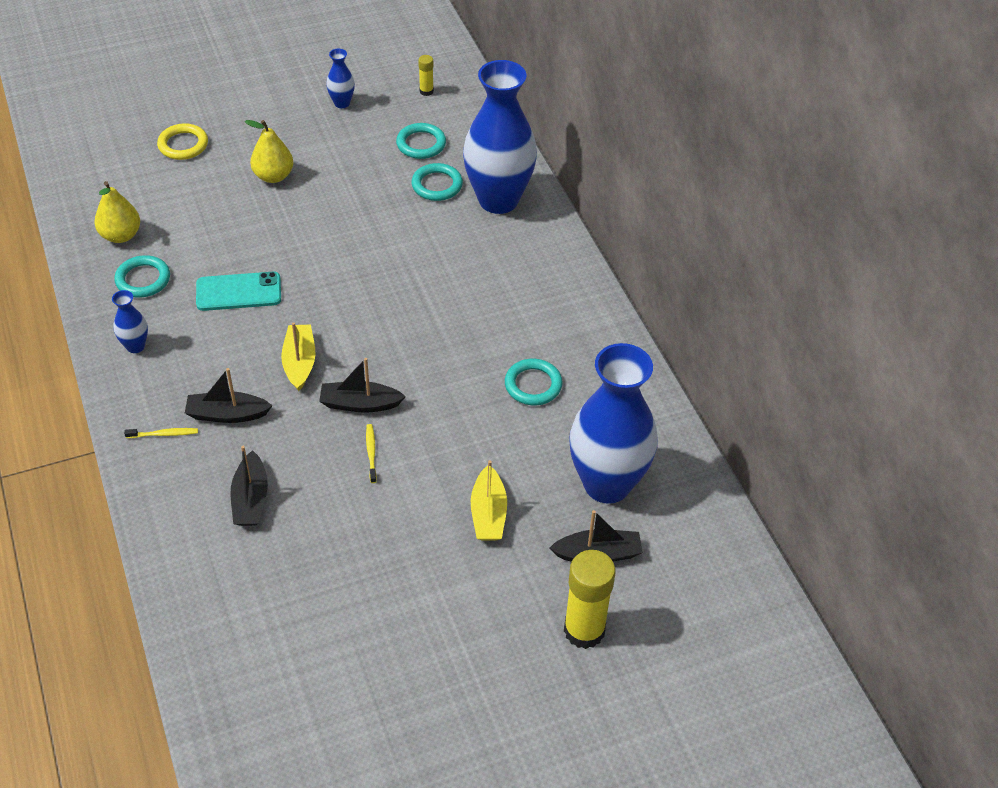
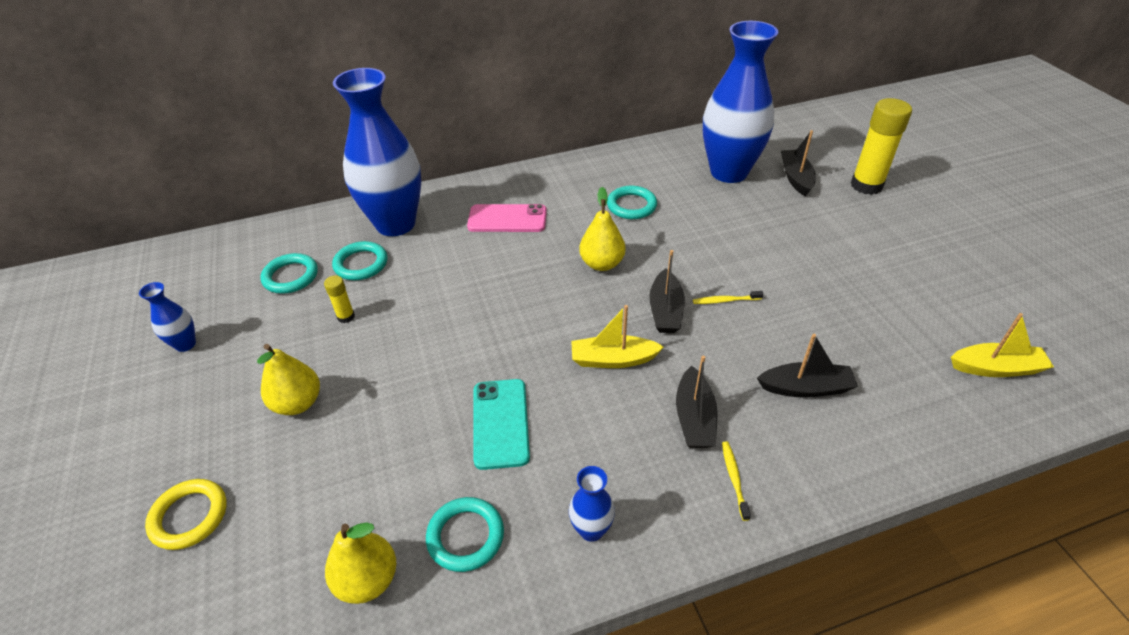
camera: 85 degrees left, 5 degrees down
(426, 91) = (202, 274): yellow glue stick -> yellow glue stick (346, 317)
(432, 357) = (602, 264): none -> yellow pear
(488, 513) = (774, 230): yellow boat -> yellow boat (996, 368)
(507, 282) = (507, 219): none -> pink phone

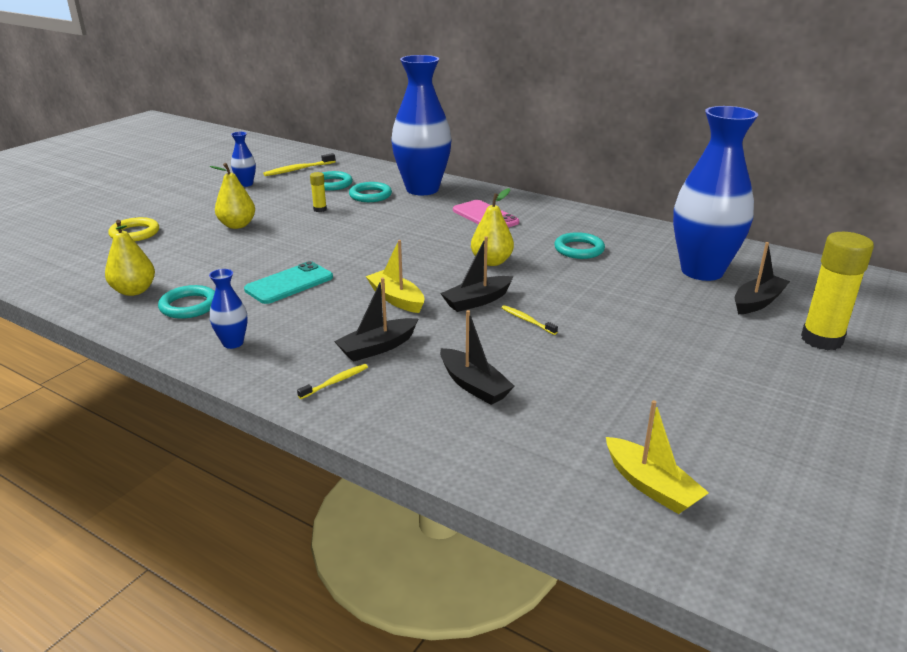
camera: 50 degrees right, 15 degrees down
(209, 282) = (298, 169): none -> yellow toothbrush

